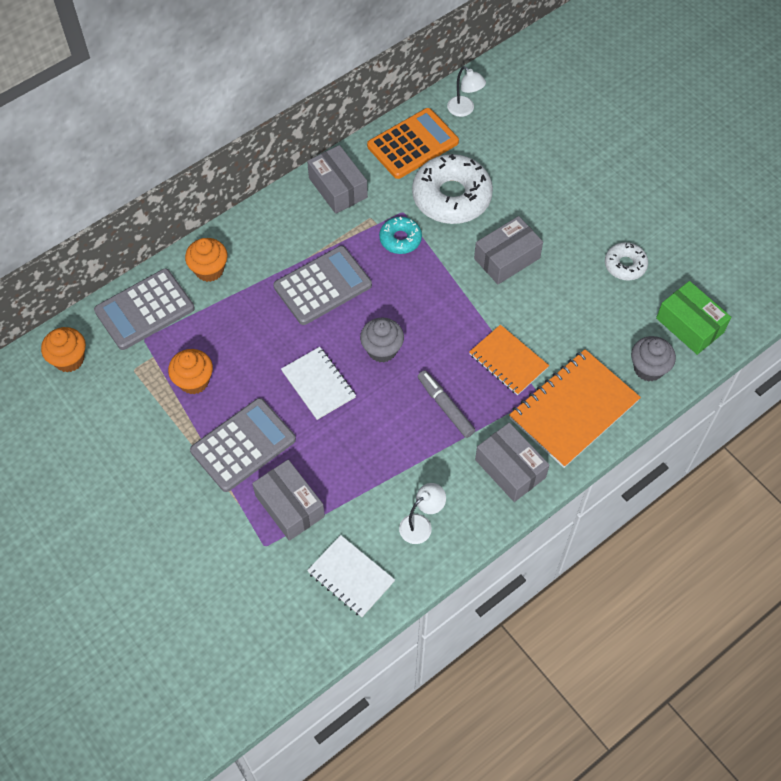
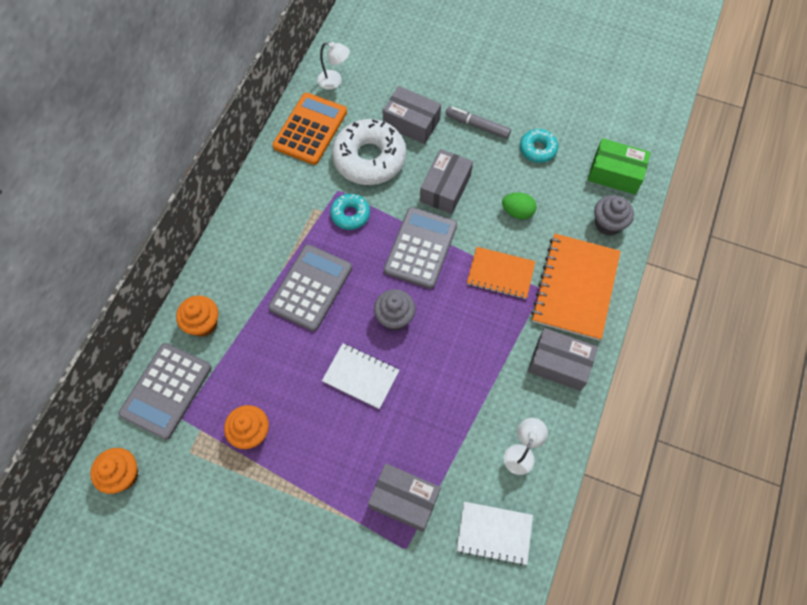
camera: 30 degrees left, 5 degrees up
(243, 445) = (330, 467): grey calculator -> grey calculator (420, 248)
(338, 188) = (271, 196): grey box -> grey box (411, 122)
(445, 406) = (476, 339): grey marker -> grey marker (477, 125)
(563, 313) = (517, 212): none -> green egg
(625, 265) = (537, 149): white donut -> turquoise donut

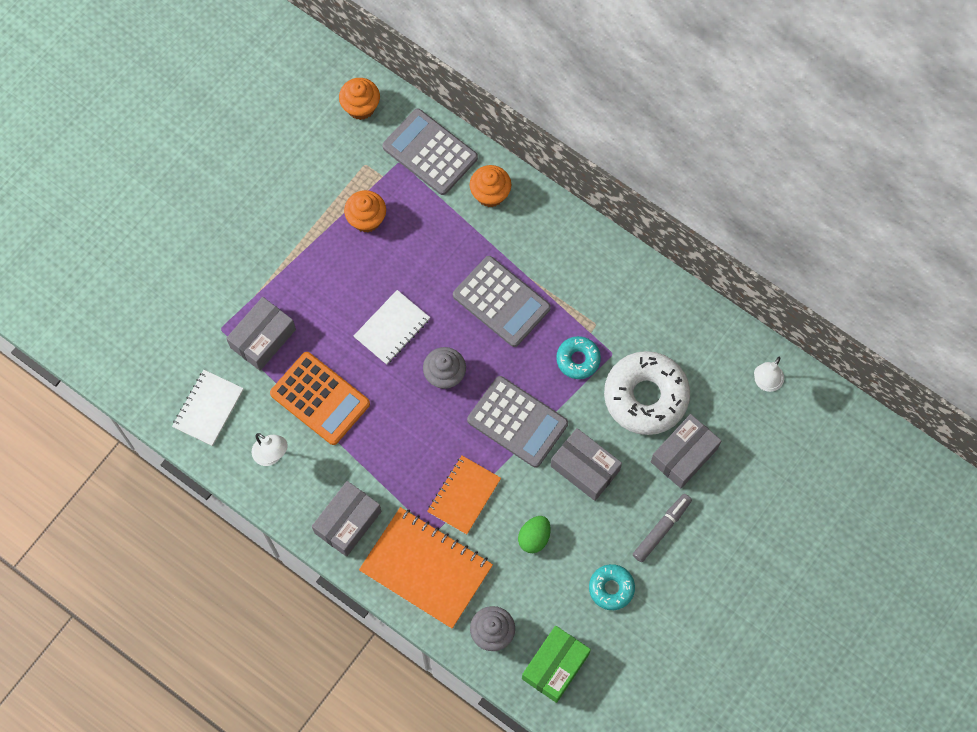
camera: 105 degrees right, 5 degrees up
(310, 129) = (702, 341): orange calculator -> orange calculator (320, 398)

